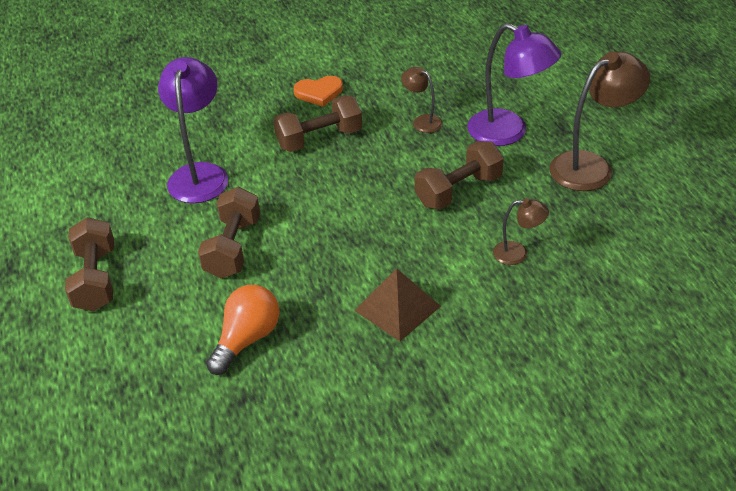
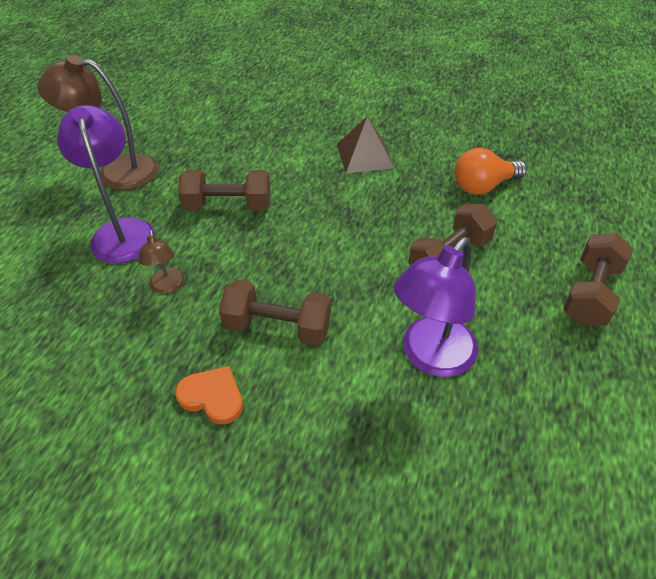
camera: 145 degrees left, 5 degrees up
(518, 253) = (251, 146): brown lamp -> none

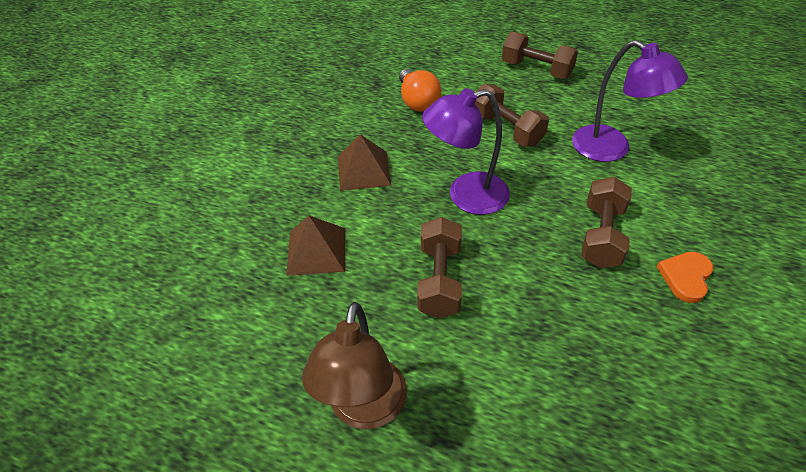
camera: 85 degrees left, 0 degrees up
(122, 231) = (483, 383): purple lamp -> purple lamp (466, 196)
(167, 287) = (566, 325): brown lamp -> none
(265, 137) = (316, 251): none -> brown pyramid

